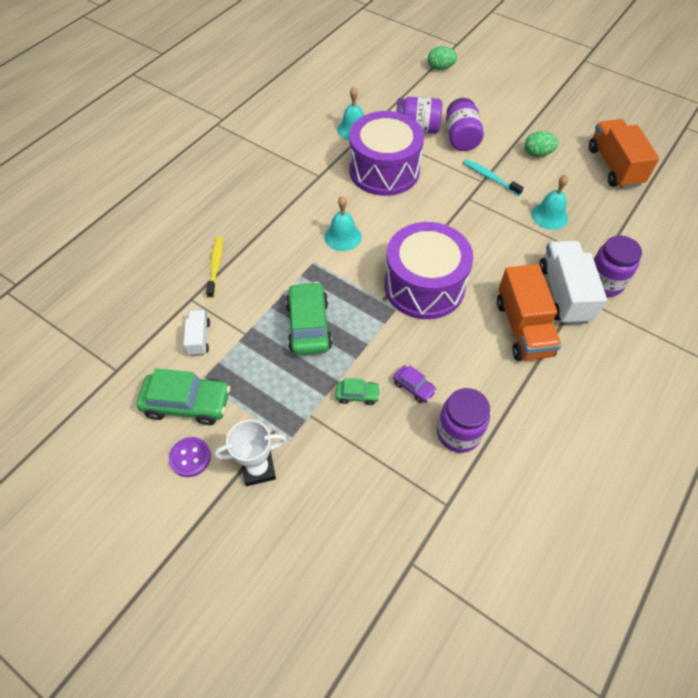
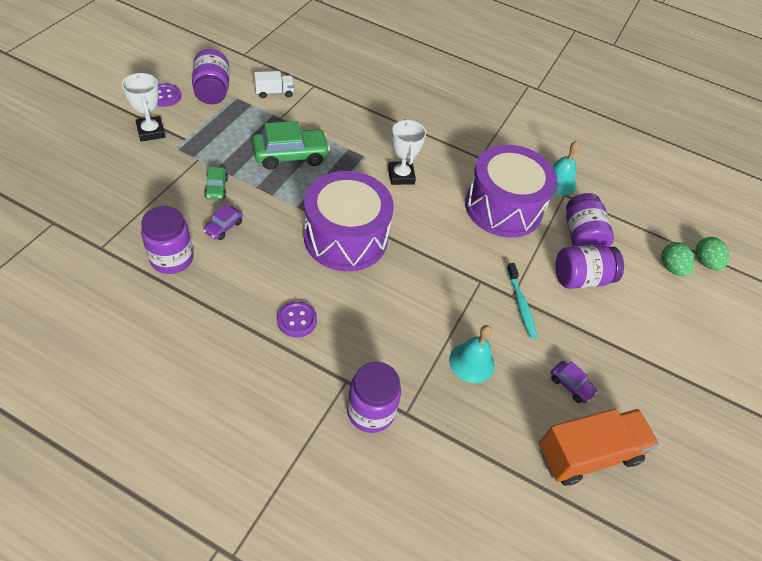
camera: 75 degrees right, 5 degrees down
(187, 403) = (212, 91): green car -> purple jar
(215, 266) = (351, 96): yellow toothbrush -> none
(342, 236) = (401, 176): turquoise bell -> white trophy
(490, 178) = (521, 304): turquoise toothbrush -> turquoise toothbrush turned 135 degrees clockwise
(523, 328) = (297, 320): orange truck -> purple button
(537, 154) = (581, 359): green egg -> green egg (671, 268)
(561, 164) = (571, 385): none -> purple car
(564, 294) = (349, 365): white truck -> none

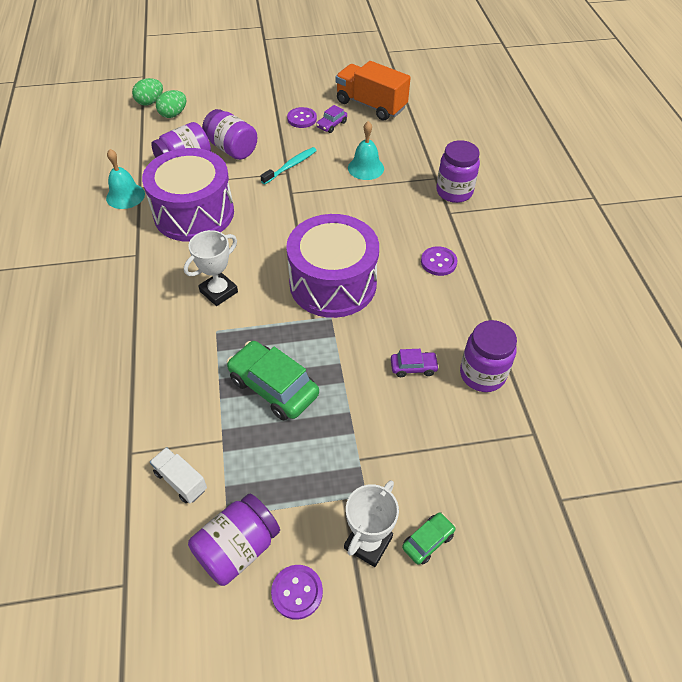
camera: 120 degrees left, 0 degrees up
(216, 188) = (378, 410): green car -> green car (428, 541)
(571, 385) = (331, 125): purple car -> purple car turned 150 degrees counterclockwise
(600, 365) = (302, 119): none -> purple button

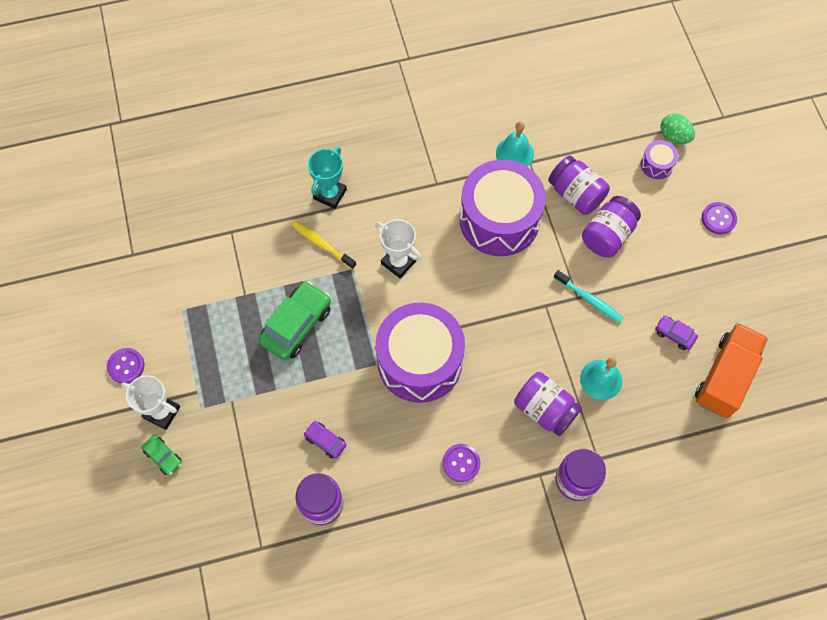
camera: 85 degrees right, 15 degrees up
(114, 346) = (330, 194): none -> turquoise trophy
(173, 114) = (656, 164): green egg -> purple drum
(178, 356) = (323, 245): none -> yellow toothbrush
(181, 481) = (209, 272): white truck -> none
(237, 548) = (157, 321): purple jar -> purple jar (544, 409)
(302, 119) = (678, 300): purple button -> purple button (718, 219)
(413, 367) = (325, 441): purple car -> purple car turned 135 degrees clockwise

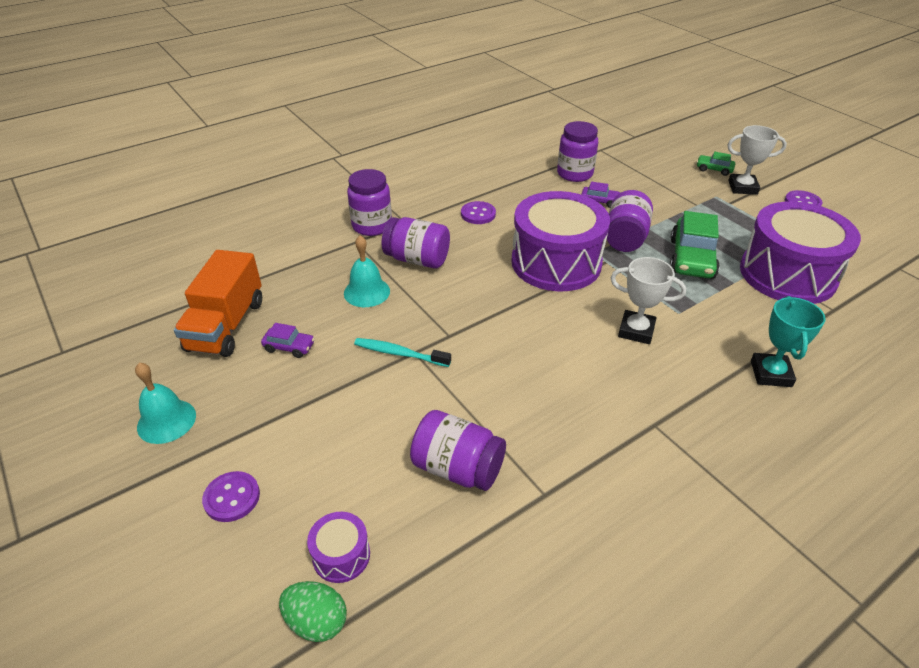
camera: 160 degrees right, 25 degrees down
(323, 245) = (729, 324): yellow toothbrush -> none
(499, 219) = (547, 405): purple drum -> purple drum (787, 274)
(515, 153) = (573, 501): turquoise bell -> turquoise bell (166, 421)
(607, 235) = (396, 428): purple jar -> purple jar (625, 238)

